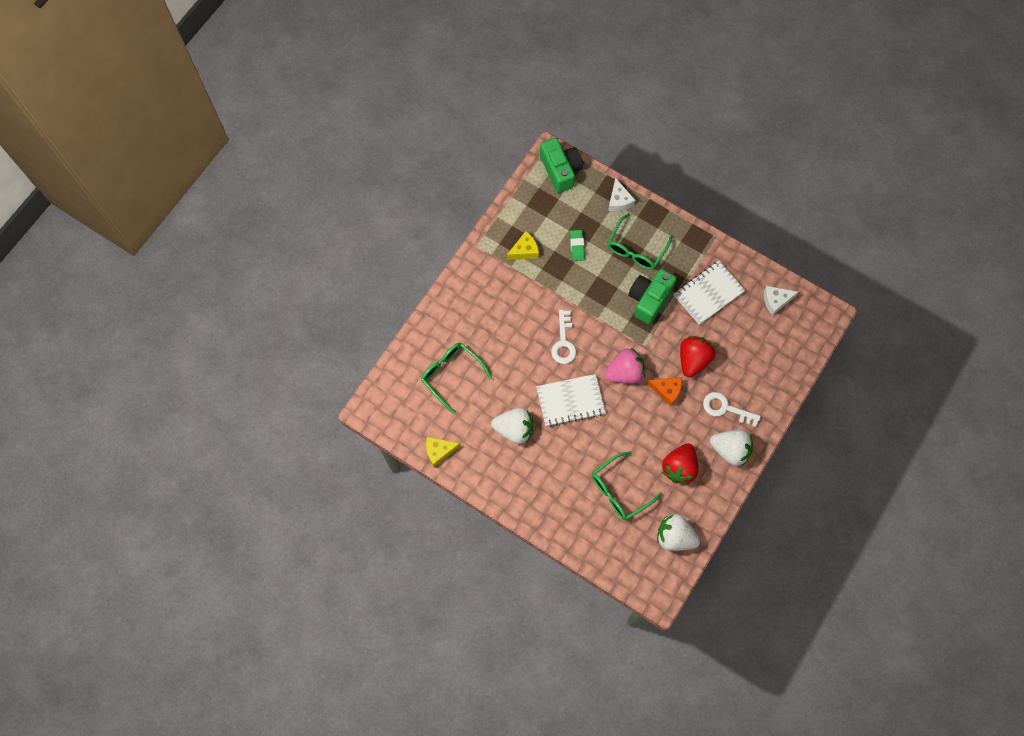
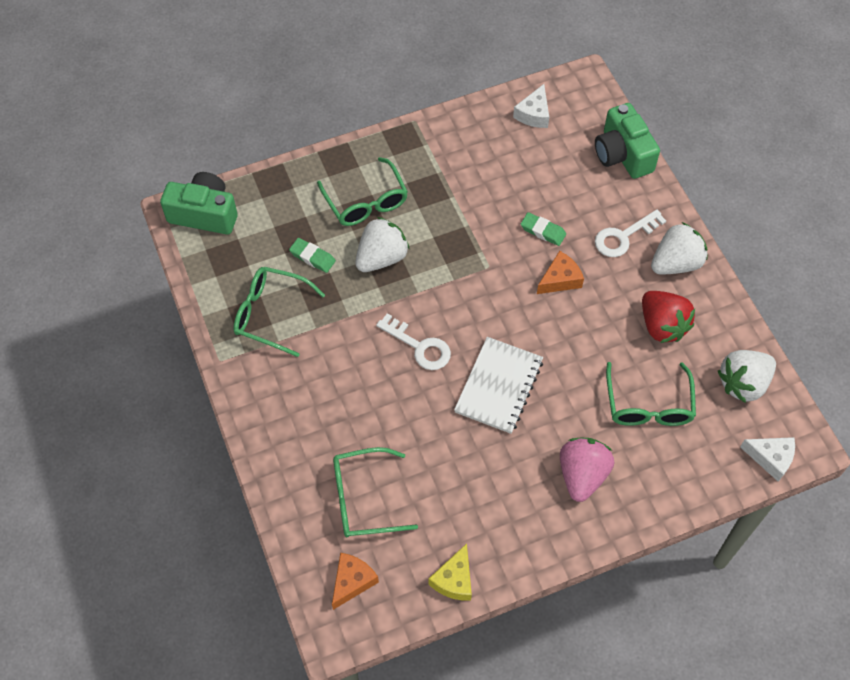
camera: 55 degrees left, 10 degrees down
(402, 400) = (352, 581): none -> orange cheese
(514, 429) = (489, 472): white strawberry -> white strawberry (381, 258)
(524, 250) = (270, 314): yellow cheese -> green glasses
(619, 200) = (293, 181): white cheese -> white cheese (771, 458)
(624, 373) = (506, 308): pink strawberry -> pink strawberry (582, 475)
(649, 299) = (437, 227): green camera -> green camera (622, 154)
(693, 360) = (543, 231): red strawberry -> green eraser
(708, 293) = (476, 168): white notebook -> none

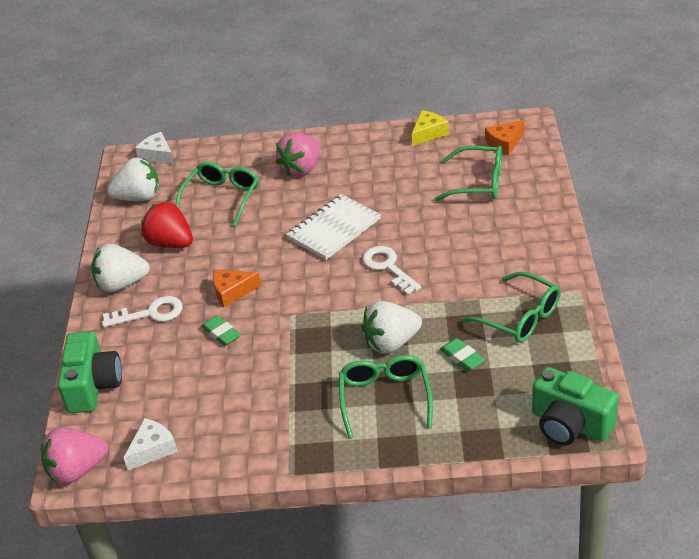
camera: 155 degrees left, 20 degrees down
(582, 85) = (77, 470): none -> pink strawberry
(662, 326) = (170, 243): red strawberry -> red strawberry turned 45 degrees counterclockwise

